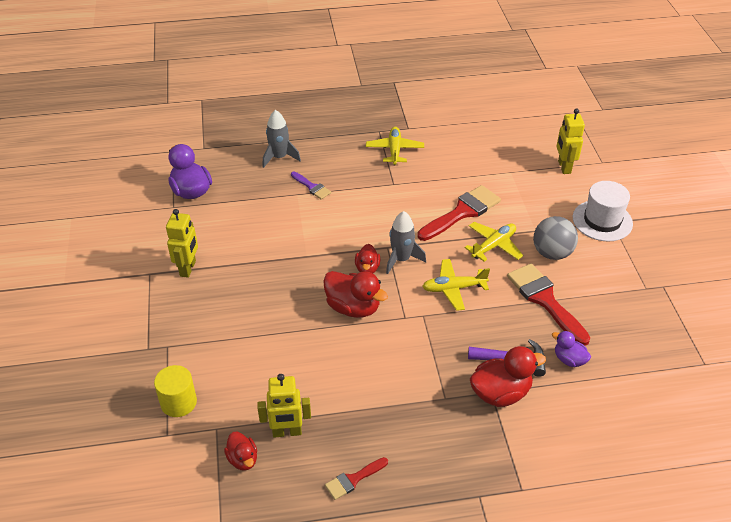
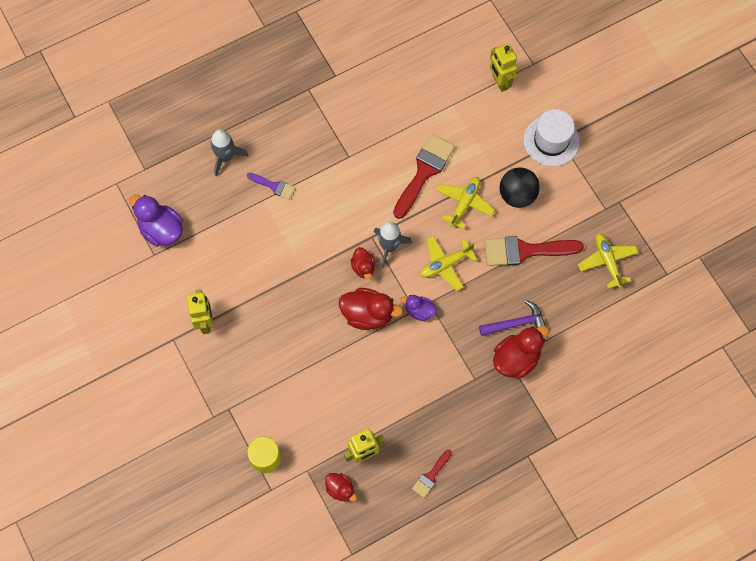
camera: 20 degrees left, 25 degrees up
(394, 150) = (333, 111): yellow plane -> yellow plane (607, 262)
(544, 300) = (525, 251): red brush -> red brush turned 45 degrees counterclockwise
(552, 253) = (517, 195): grey ball -> black ball
(569, 359) = (561, 307): purple duck -> purple duck (419, 311)

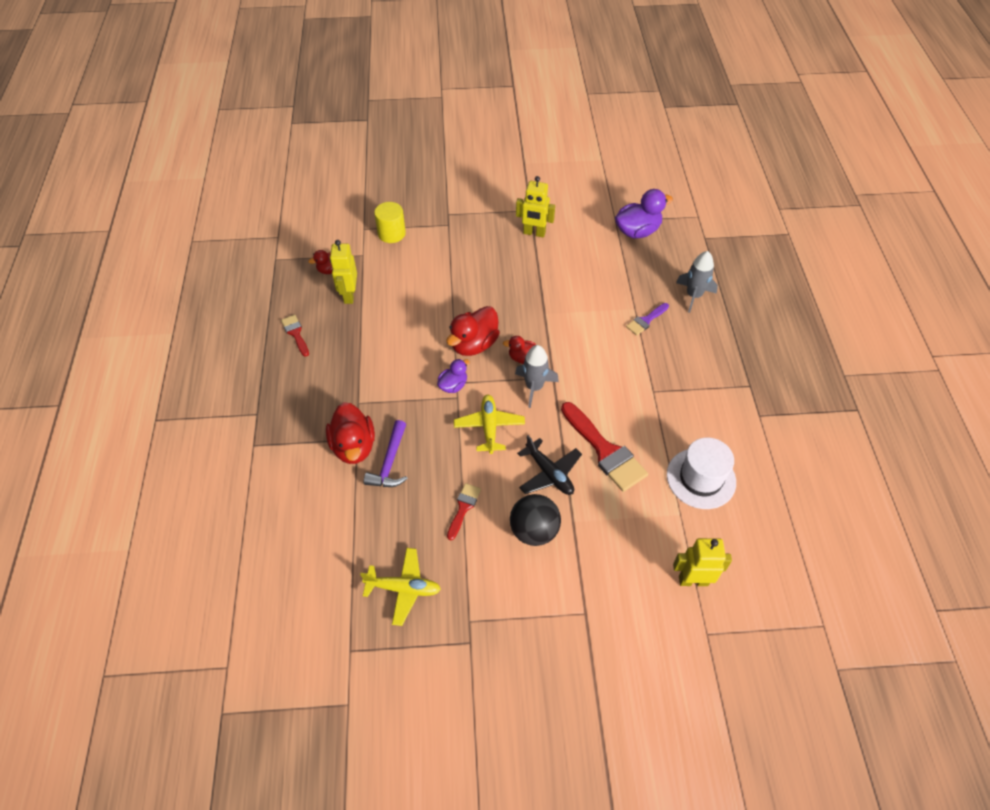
camera: 115 degrees right, 15 degrees down
(464, 203) = (549, 473): yellow plane -> black plane
(525, 251) = (463, 508): red brush -> red brush, size x0.52
(551, 141) = (587, 602): white hat -> white hat (701, 478)

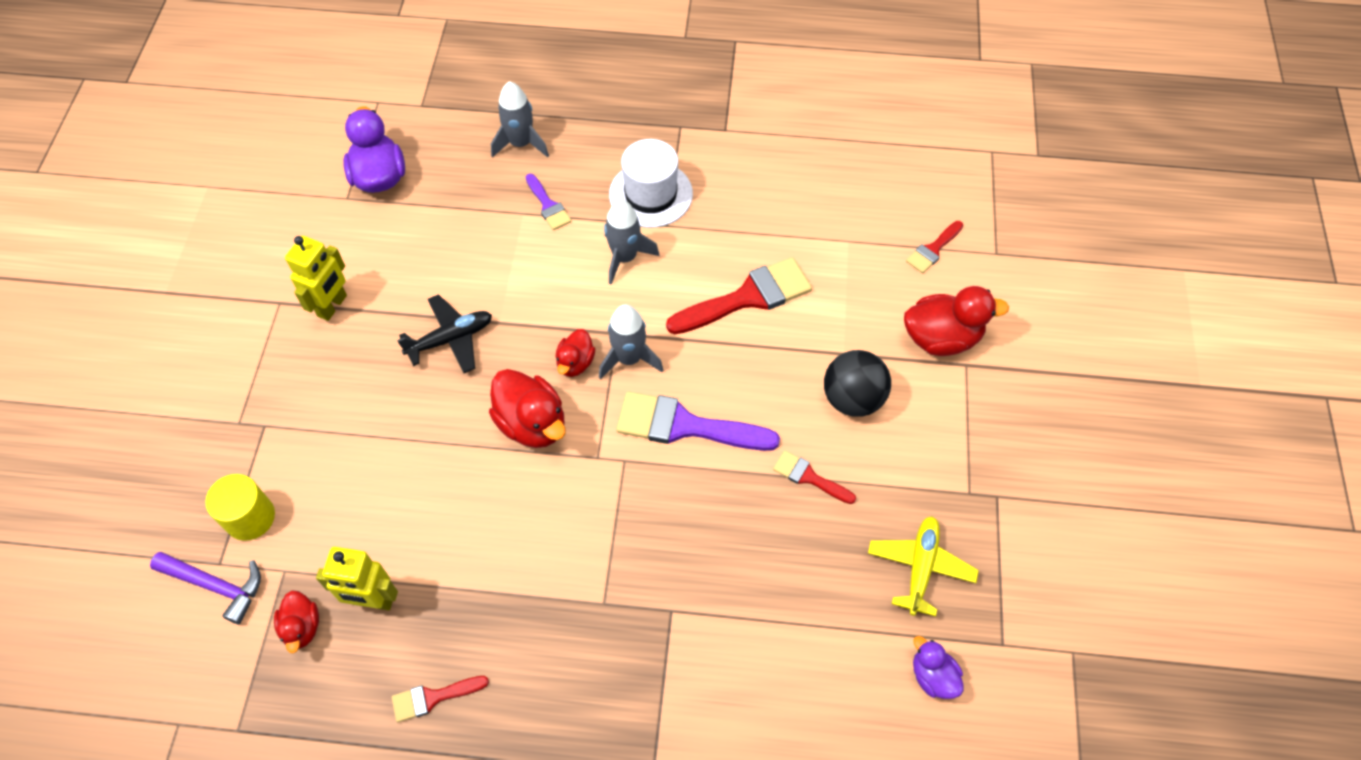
camera: 80 degrees left, 5 degrees up
(353, 446) = (684, 616): red duck -> red duck (941, 338)
(390, 462) = (721, 566): purple hammer -> purple hammer (216, 585)
(453, 385) = (602, 462): purple duck -> purple duck (932, 676)
(489, 427) = (685, 426): yellow plane -> purple brush
(549, 473) = (771, 366): black plane -> black plane (450, 339)
(616, 371) = (625, 257): none -> grey rocket
(693, 580) = (933, 249): yellow robot -> red brush
(701, 478) = (803, 208): white hat -> white hat (650, 194)

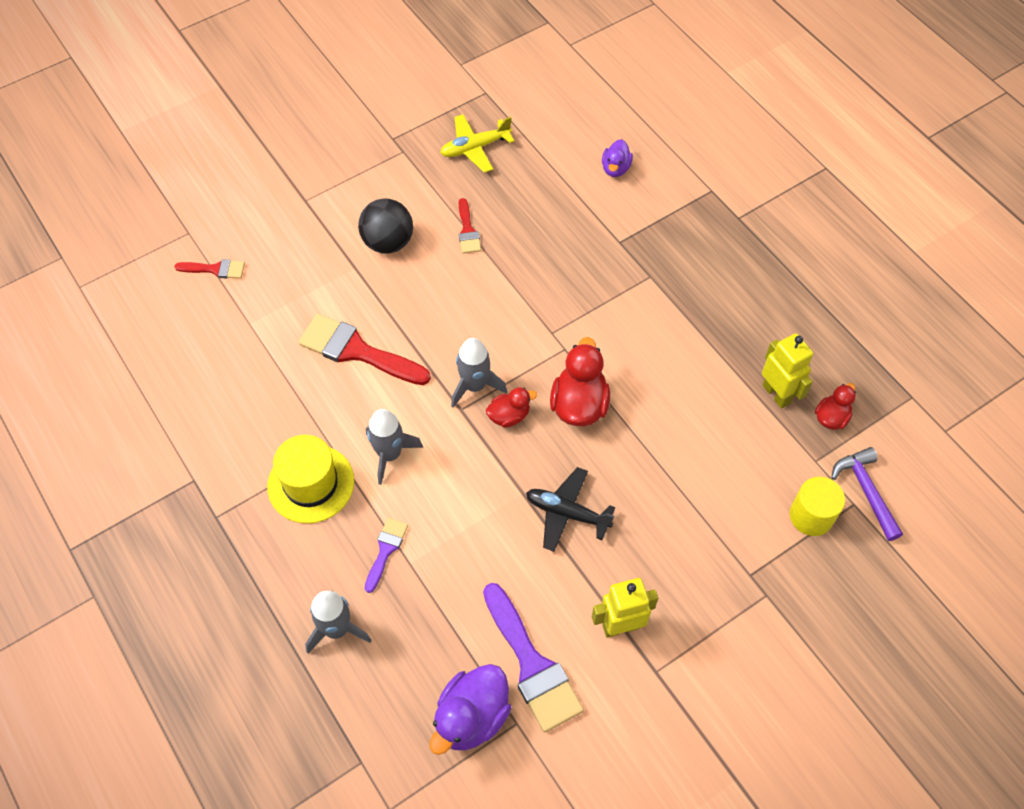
camera: 130 degrees left, 0 degrees up
(433, 698) = (788, 316): red brush -> none
(650, 194) = (311, 483): white hat -> yellow hat
(685, 426) = (495, 317): purple brush -> purple brush (532, 665)
(932, 676) = (534, 110): purple duck -> purple duck (615, 168)
(941, 338) = (294, 223): red duck -> none

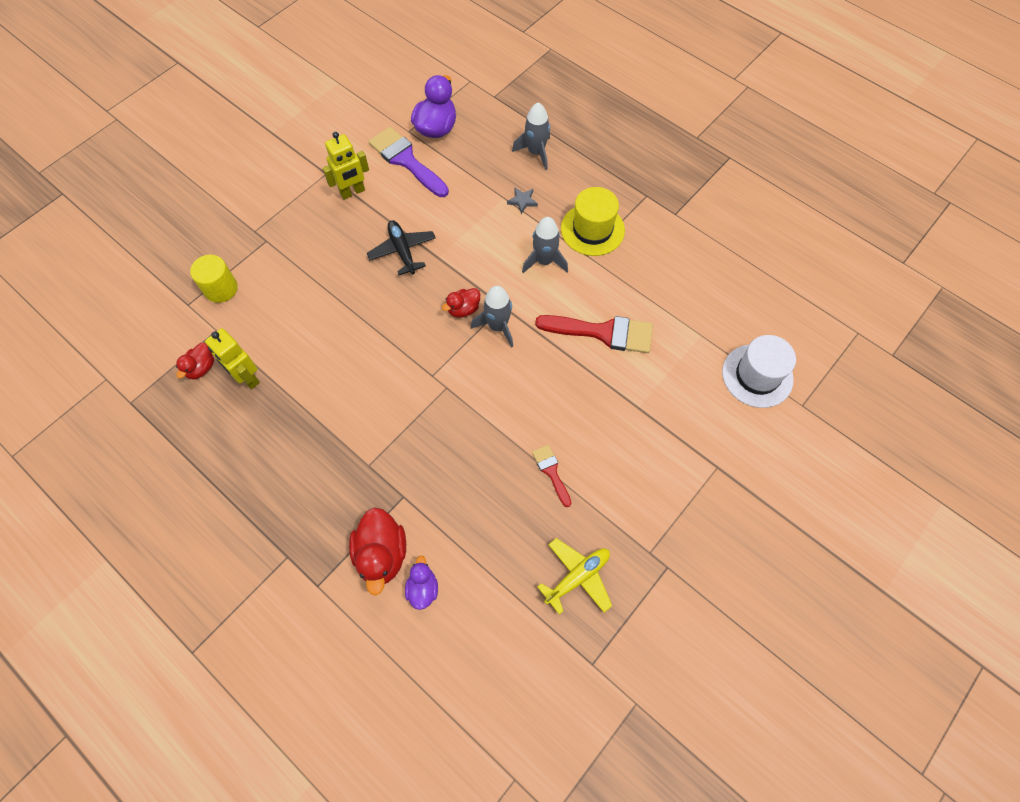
camera: 165 degrees right, 5 degrees up
(215, 269) = (757, 375): red brush -> white hat
(386, 550) = (522, 201): purple brush -> grey star
(388, 242) = (620, 440): black ball -> none
(567, 513) = (402, 251): black plane -> black plane turned 120 degrees counterclockwise
(579, 405) = (410, 331): red duck -> red duck (382, 554)
(866, 491) = (177, 316): purple hammer -> none

